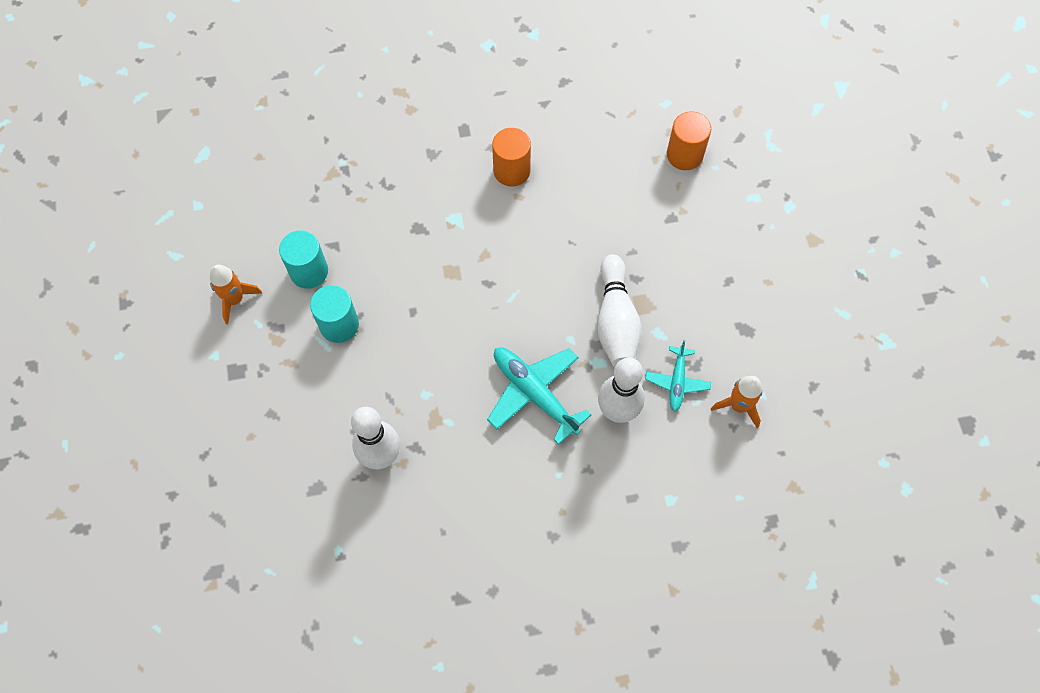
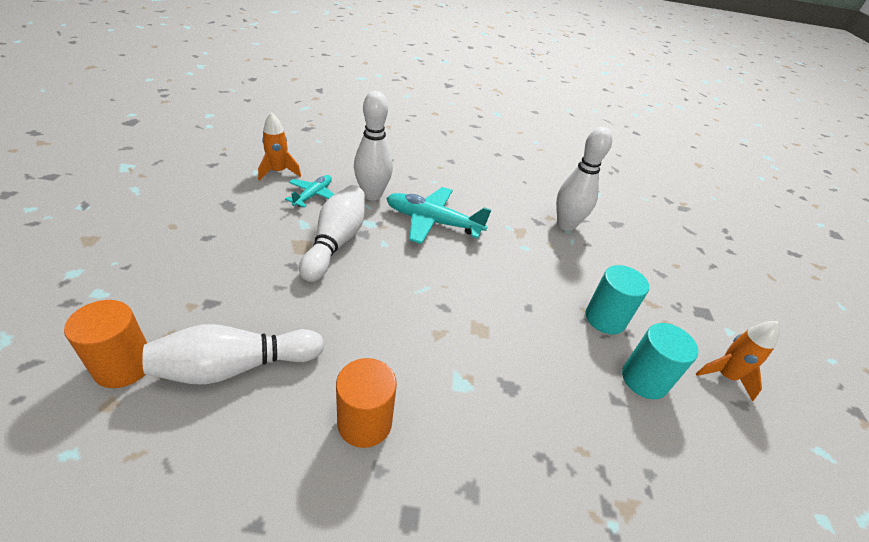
camera: 170 degrees left, 25 degrees down
(534, 393) = (433, 222): turquoise plane -> turquoise plane turned 135 degrees clockwise
(616, 178) = (235, 367): none -> white bowling pin

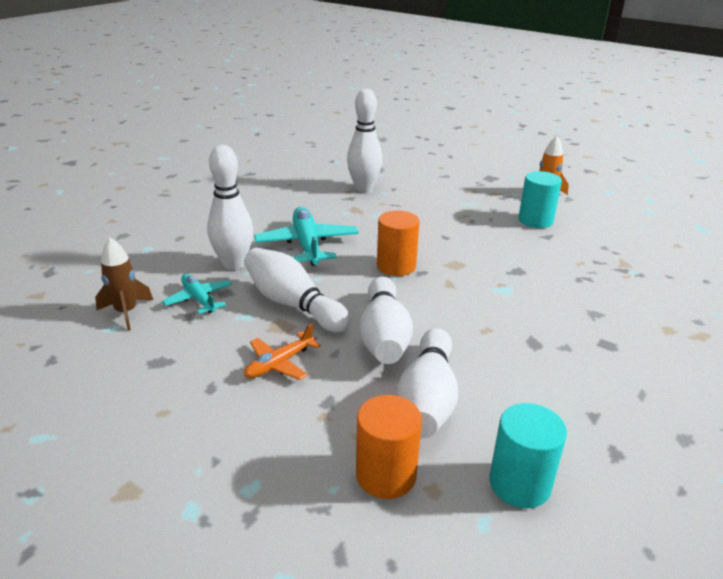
camera: 55 degrees left, 10 degrees down
(250, 261) = (279, 364): none -> orange plane
(278, 172) = (126, 312): orange rocket -> brown rocket
(319, 310) = (384, 336): none -> white bowling pin
(364, 422) = (521, 342): orange cylinder -> orange cylinder (396, 266)
(433, 222) = (307, 244): turquoise plane -> turquoise plane turned 120 degrees clockwise
(605, 318) = (475, 212): turquoise cylinder -> turquoise cylinder (519, 484)

